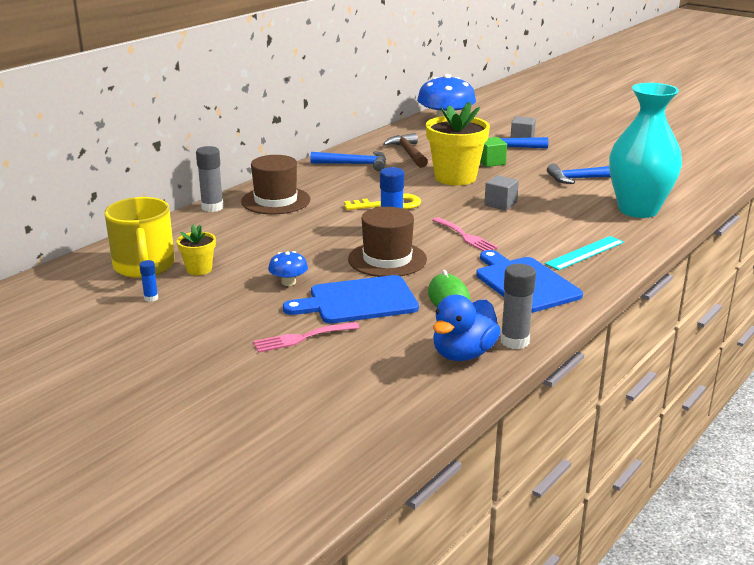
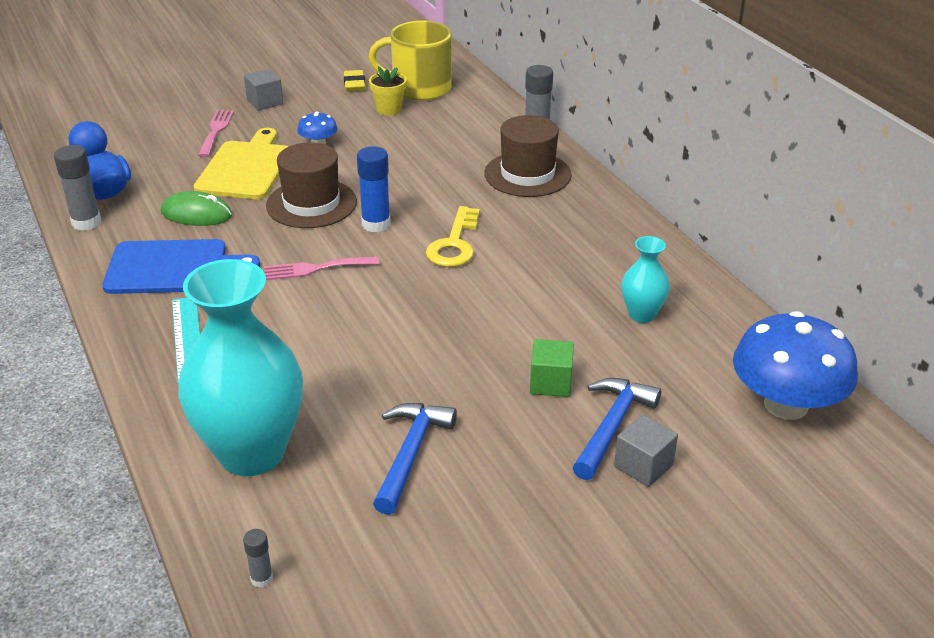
camera: 115 degrees right, 10 degrees up
(151, 298) = (354, 84): blue glue stick -> yellow eraser
(354, 164) = (619, 255): blue hammer -> none
(358, 301) = (246, 168): blue cutting board -> yellow cutting board
(408, 153) = (642, 314): brown hammer -> turquoise vase
(455, 177) = (509, 325): yellow flower pot -> none
(500, 204) = (384, 330): grey cube -> grey cube (265, 102)
(697, 188) = (261, 579): none -> grey glue stick

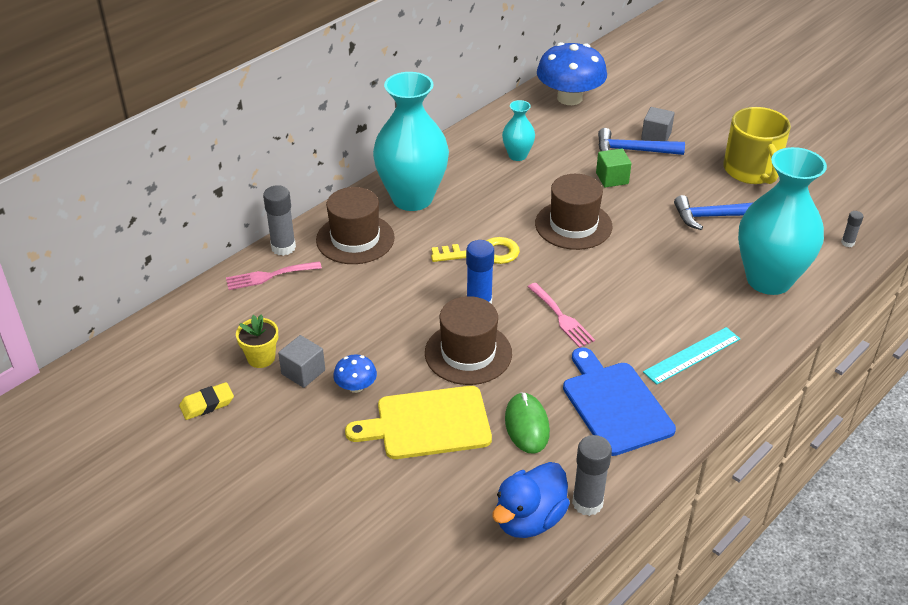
camera: 110 degrees left, 5 degrees up
(216, 131) = (361, 481): pink fork -> pink fork (269, 276)
(265, 102) = (276, 466): grey cube -> grey cube (303, 372)
(419, 88) = (202, 349): yellow mug -> yellow mug (751, 171)
(467, 320) = (573, 225): none -> brown hat
(583, 219) = (412, 198): none -> turquoise vase

